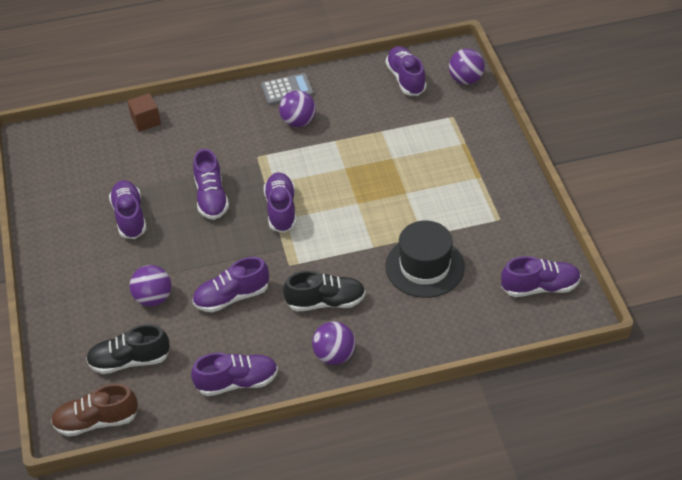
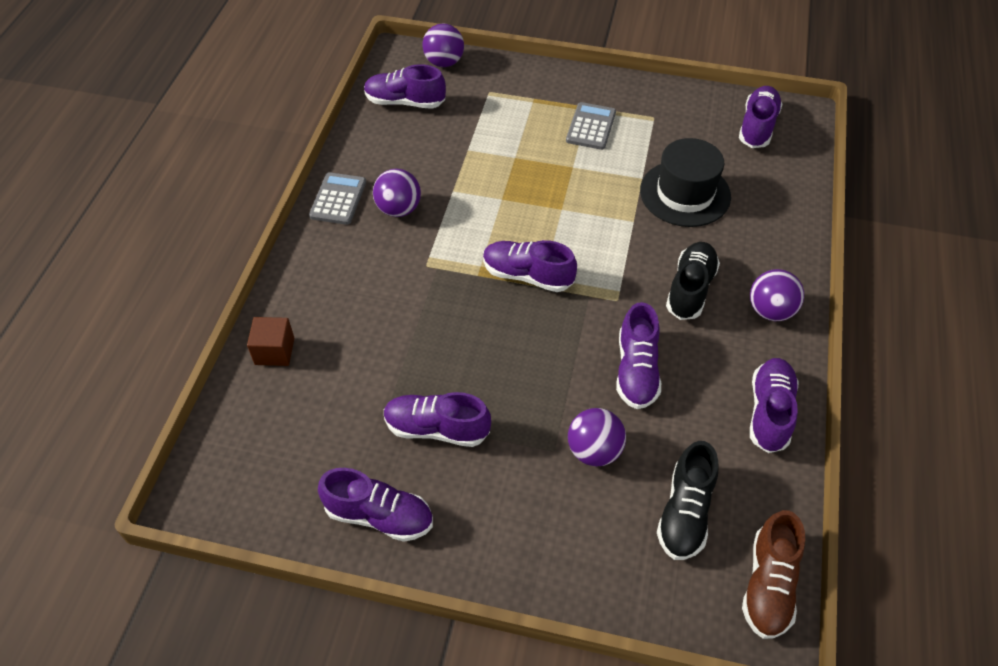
camera: 65 degrees left, 5 degrees up
(211, 197) = (462, 332): purple shoe -> purple shoe (379, 516)
(458, 186) = (591, 127): none -> grey calculator

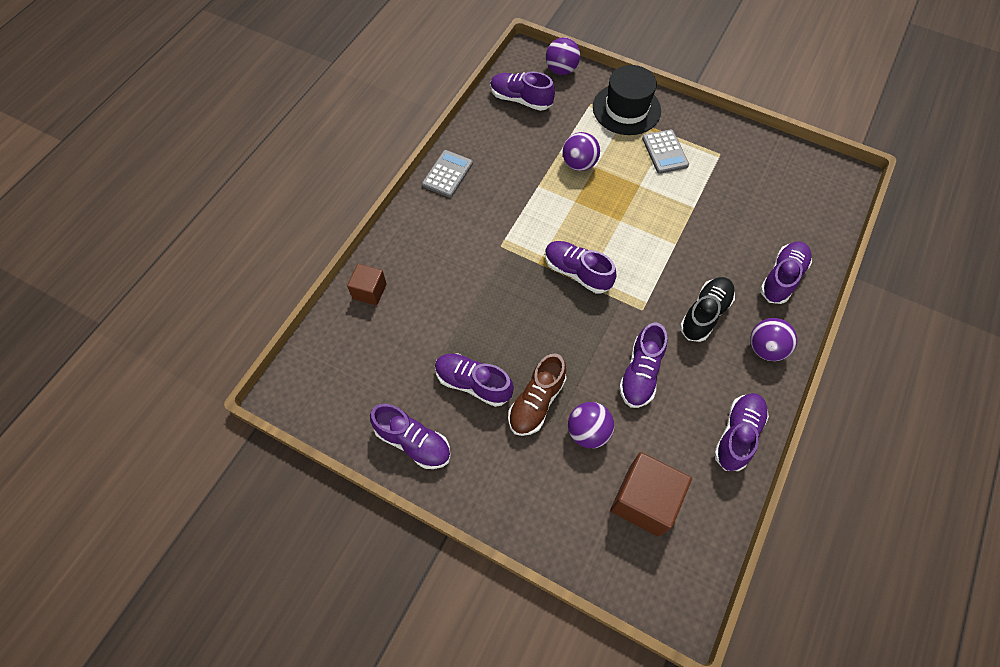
camera: 15 degrees right, 10 degrees up
(399, 209) = (492, 193): purple ball -> purple ball (579, 164)
(591, 127) = (665, 152): grey calculator -> grey calculator turned 135 degrees clockwise
(685, 193) = (725, 228): black hat -> black hat (626, 109)
(685, 512) = (644, 500): black shoe -> brown cube
(757, 127) = (806, 181): purple shoe -> purple shoe (782, 278)
(768, 584) = (692, 576): brown shoe -> brown shoe (536, 402)

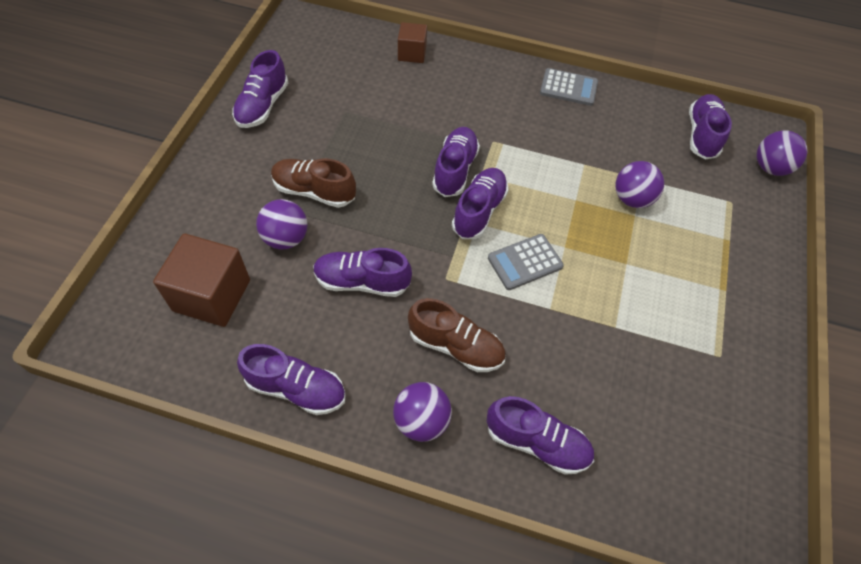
camera: 75 degrees right, 5 degrees down
(473, 383) = (327, 140): purple shoe -> purple shoe (455, 170)
(626, 109) = (743, 240): black hat -> none
(665, 152) = (692, 288): grey calculator -> grey calculator (525, 262)
(704, 314) = (455, 346): black shoe -> brown shoe

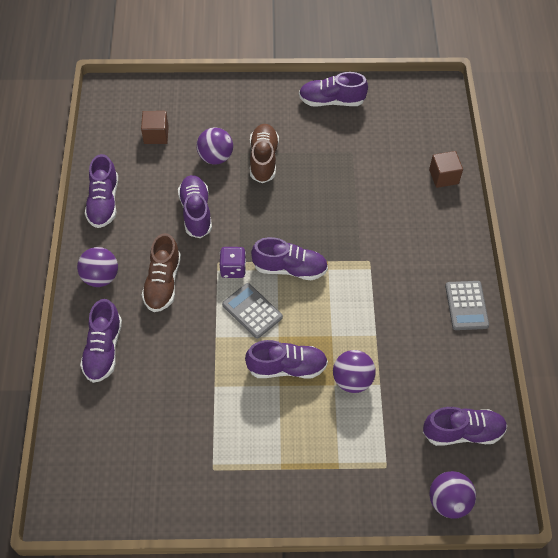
camera: 75 degrees right, 0 degrees up
(212, 295) = (156, 135): brown cube -> brown cube, size x0.58
(455, 170) = (325, 241): purple shoe -> purple shoe (286, 367)
(461, 265) = (233, 269): none -> purple dice

